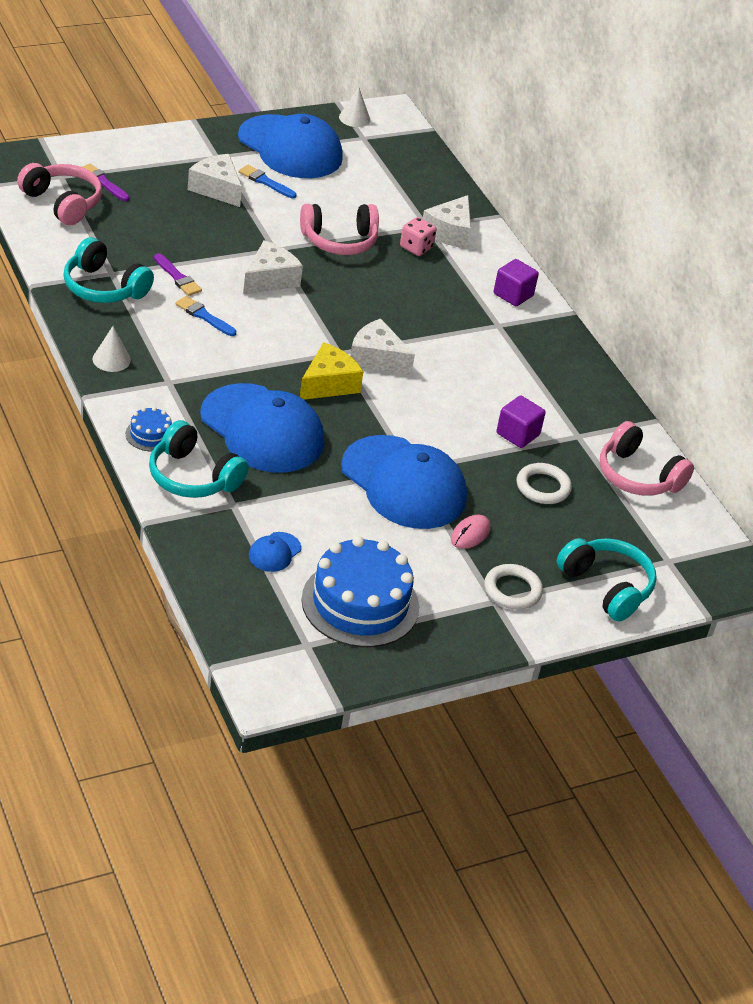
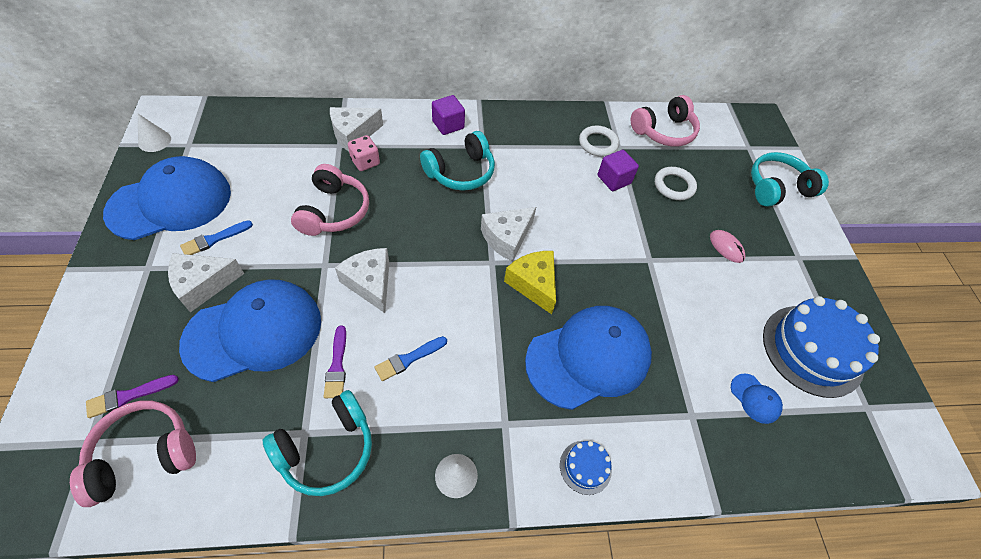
camera: 70 degrees left, 15 degrees up
(177, 277) = (337, 365): purple brush -> purple brush turned 105 degrees clockwise
(193, 477) = (652, 442): turquoise headphones -> turquoise headphones (460, 172)
(404, 483) = (667, 271): blue cap -> blue cap (254, 332)
(449, 232) = (353, 134): white cheese -> white cheese turned 105 degrees clockwise
(512, 590) = (786, 242): white ring -> white ring (598, 143)

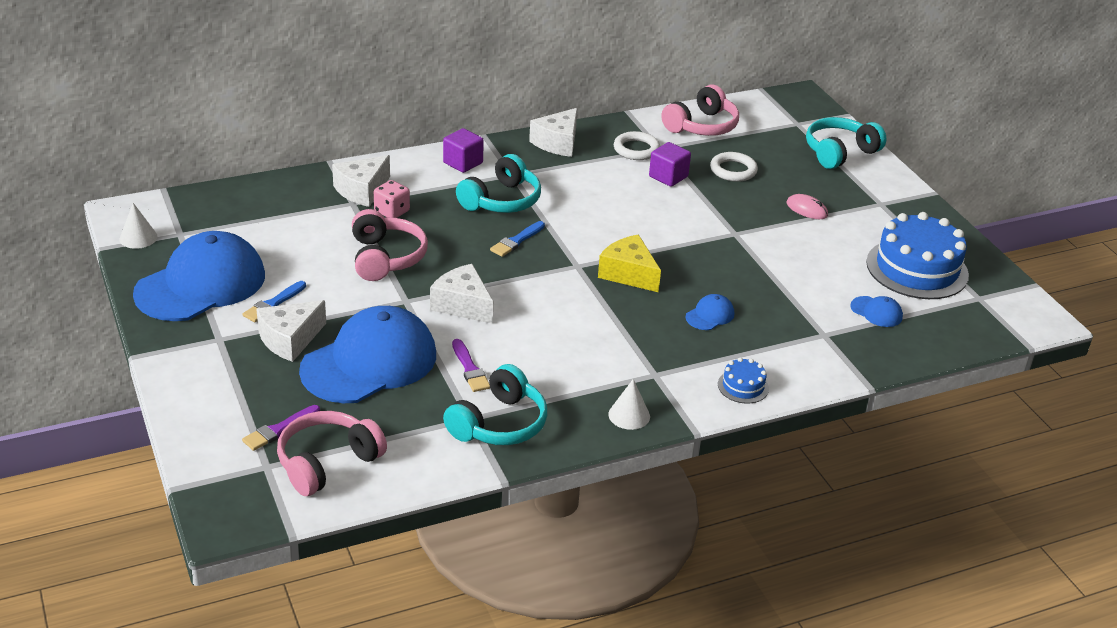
camera: 15 degrees left, 20 degrees down
(409, 359) = (537, 350): blue brush -> blue brush (516, 241)
(507, 238) = (582, 244): white cheese -> white cheese (558, 143)
(588, 357) = (710, 315): blue cap -> blue cap, size x0.40

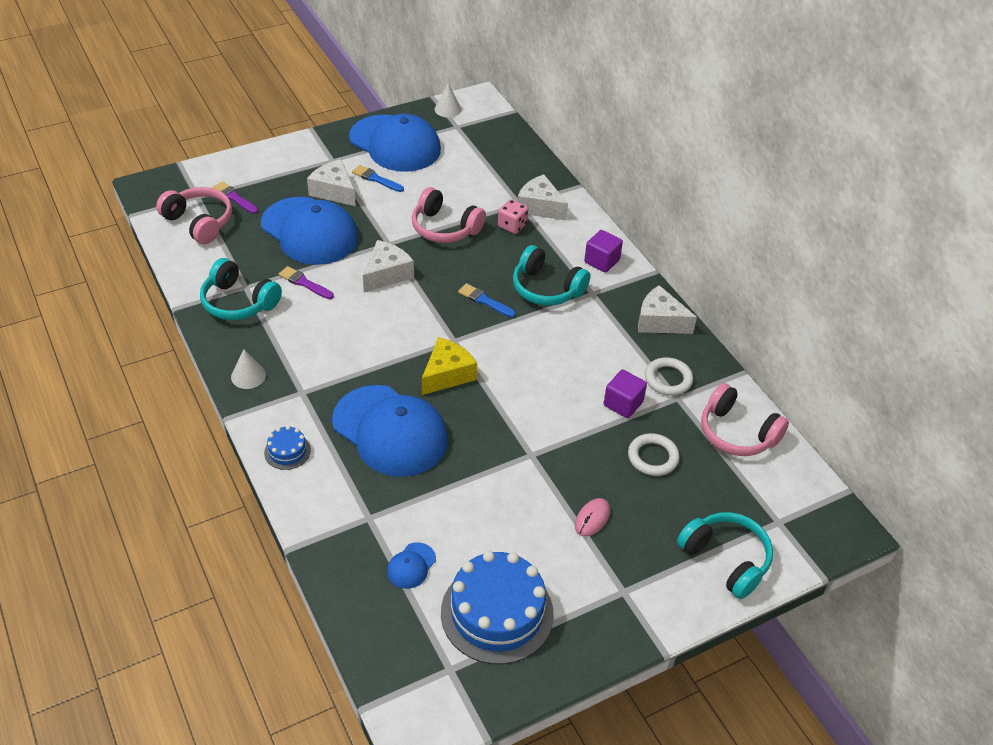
camera: 85 degrees right, 10 degrees up
(385, 258) = (445, 228): pink headphones -> pink headphones turned 45 degrees clockwise
(470, 369) = (304, 283): purple brush -> purple brush turned 60 degrees clockwise
(710, 315) = (390, 431): blue cap -> blue cap, size x2.49

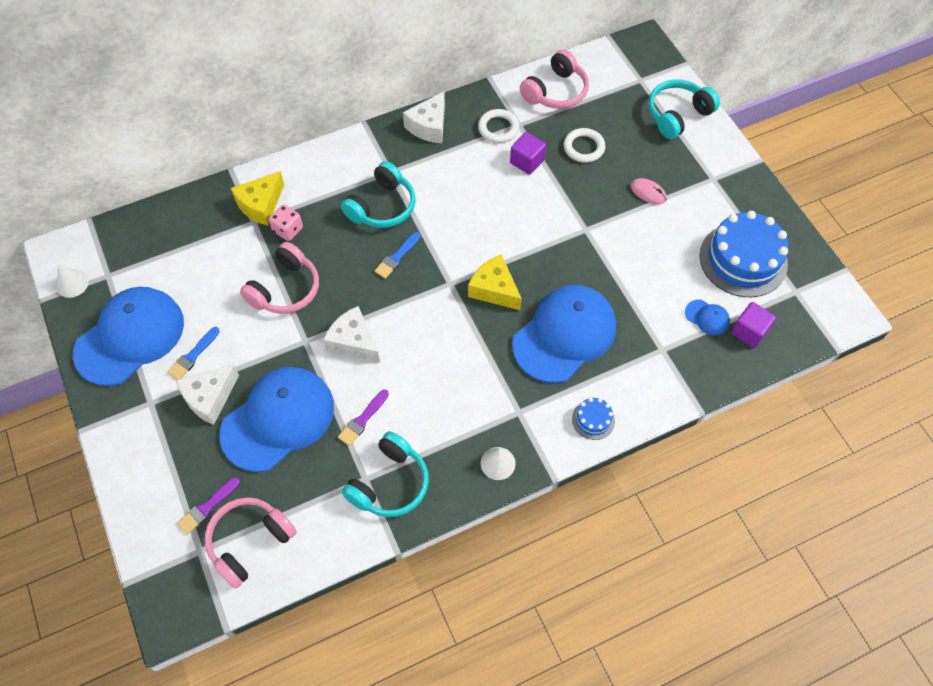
camera: 85 degrees left, 15 degrees up
(539, 207) = (261, 205): white cheese -> yellow cheese
(601, 261) = (347, 161): purple cube -> purple cube (749, 332)

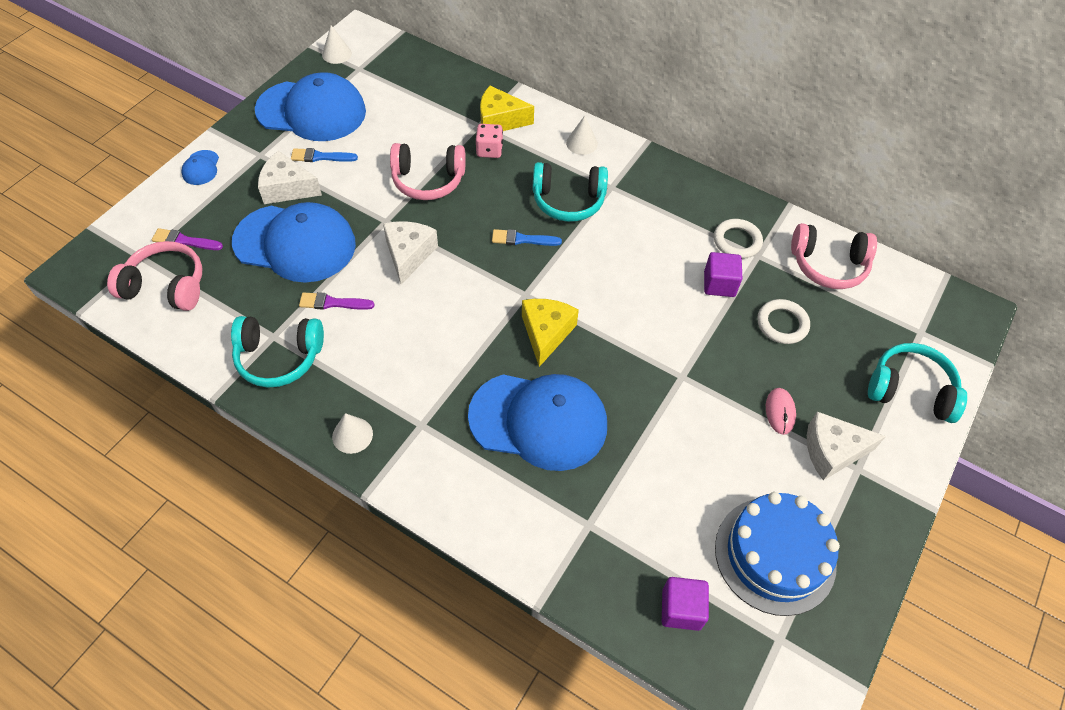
camera: 55 degrees right, 5 degrees down
(331, 165) = (581, 143): none -> white cone
(429, 126) = (688, 188): white cheese -> white cheese (832, 451)
(593, 419) = (456, 498): blue cake -> none
(707, 317) = (665, 552): blue cap -> blue cap (201, 168)

